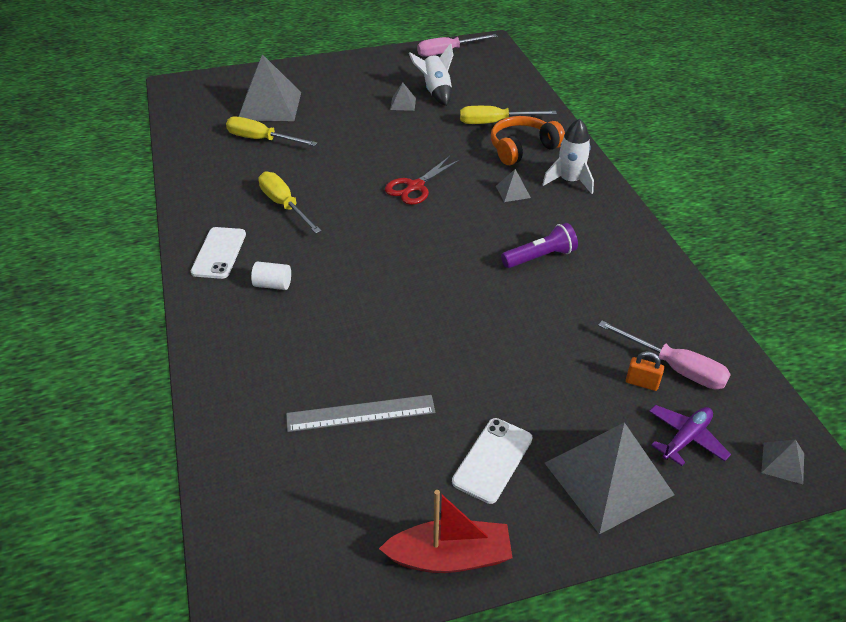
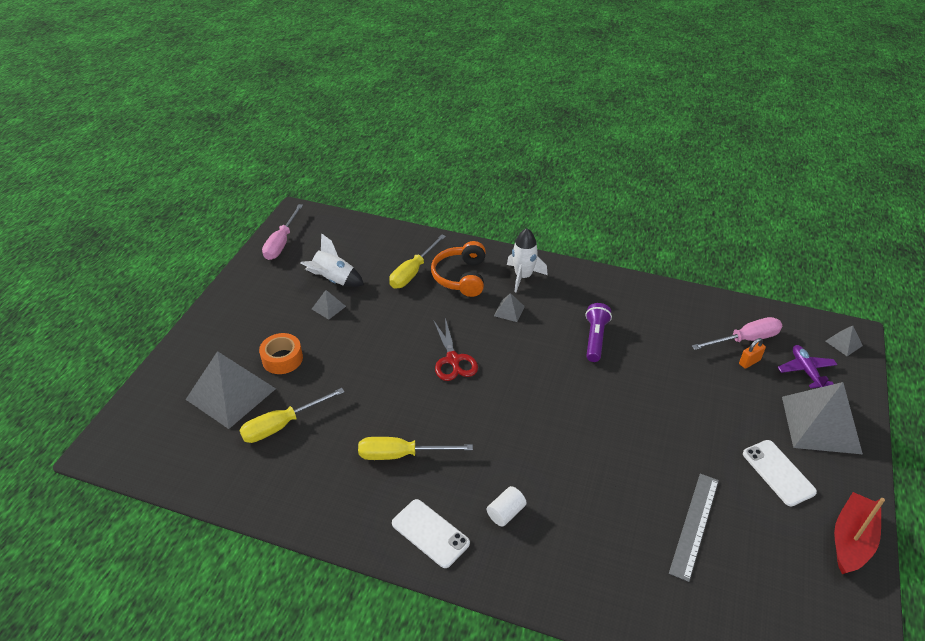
camera: 55 degrees left, 0 degrees up
(326, 110) = (282, 359): none -> orange tape

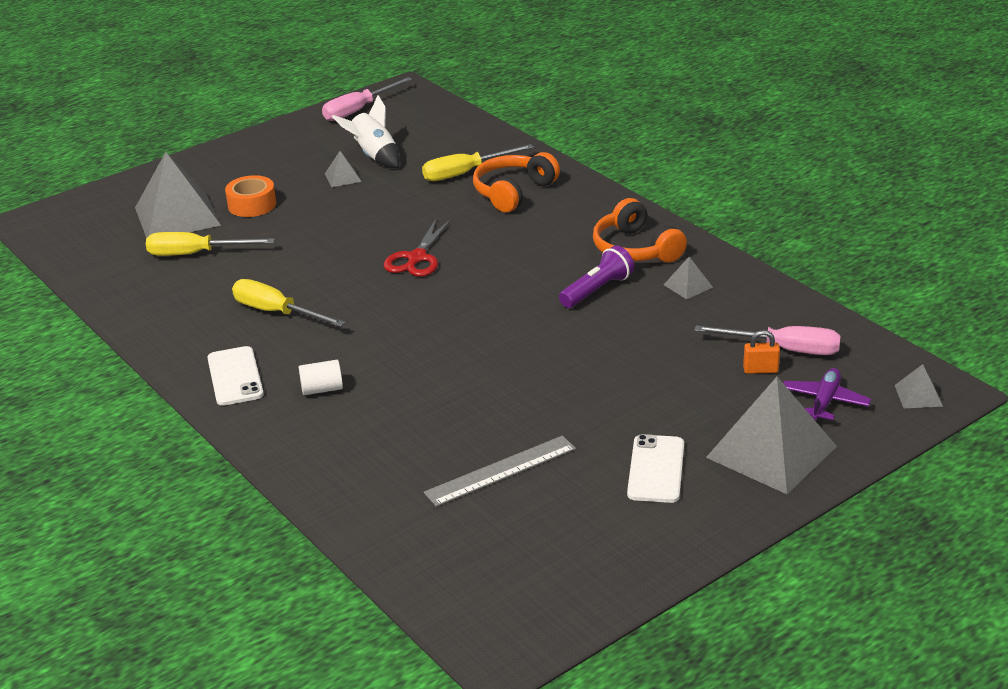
camera: 35 degrees right, 10 degrees down
(509, 311) = (529, 237): grey pyramid -> grey pyramid (688, 286)
(523, 277) = (585, 212): white rocket -> none
(583, 295) = (635, 249): none -> orange headphones
(851, 540) = (662, 551): red boat -> none

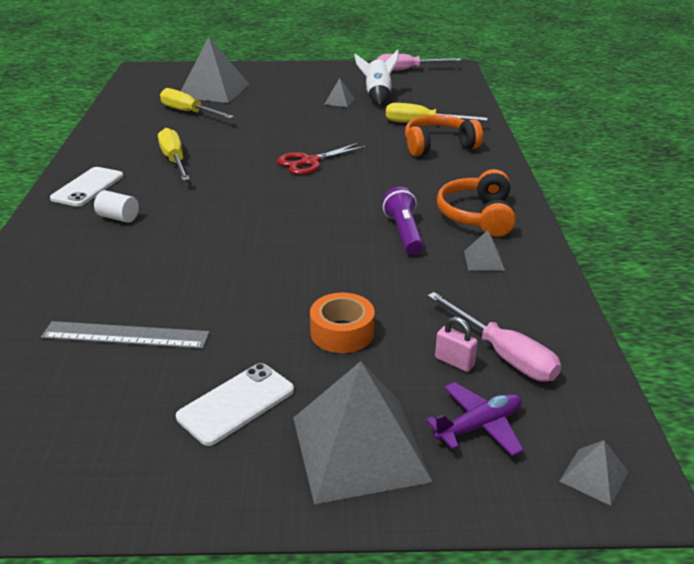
camera: 35 degrees right, 0 degrees up
(252, 205) = (263, 98): orange tape -> orange tape (342, 332)
(597, 290) = (404, 233): purple flashlight -> purple flashlight turned 90 degrees counterclockwise
(760, 370) = (454, 362): orange padlock -> pink padlock

